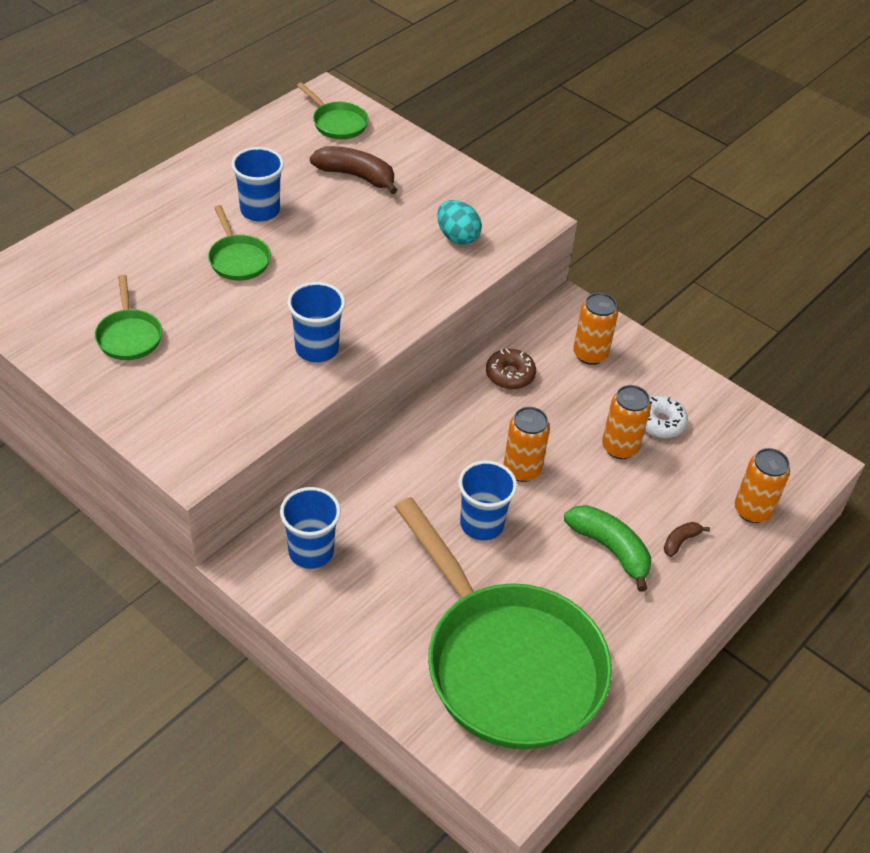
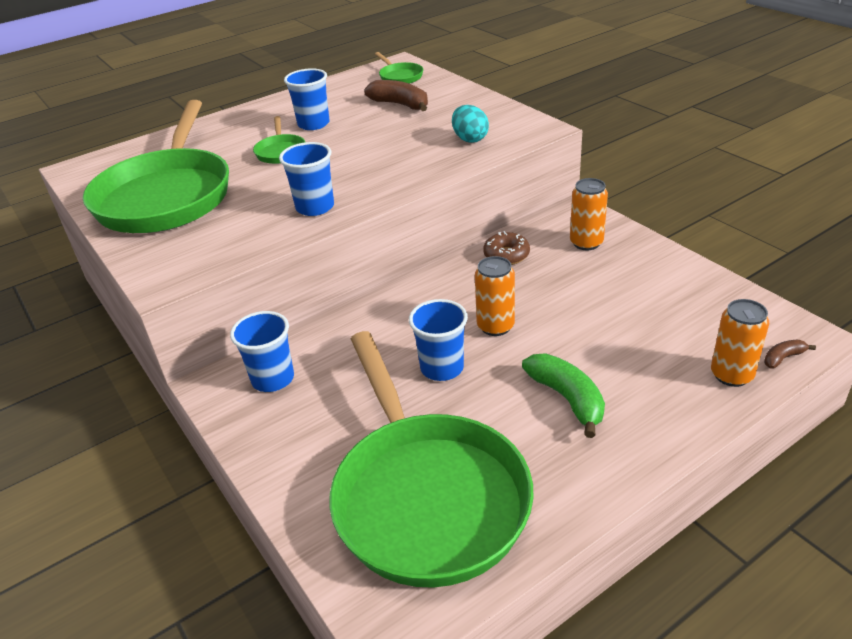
camera: 20 degrees right, 10 degrees down
(129, 336) = (167, 196): green pan -> green pan, size x2.49
(620, 447) = (598, 314): orange can -> none
(660, 423) = (644, 296): white donut -> none
(680, 541) = (646, 397): brown banana -> brown banana (783, 358)

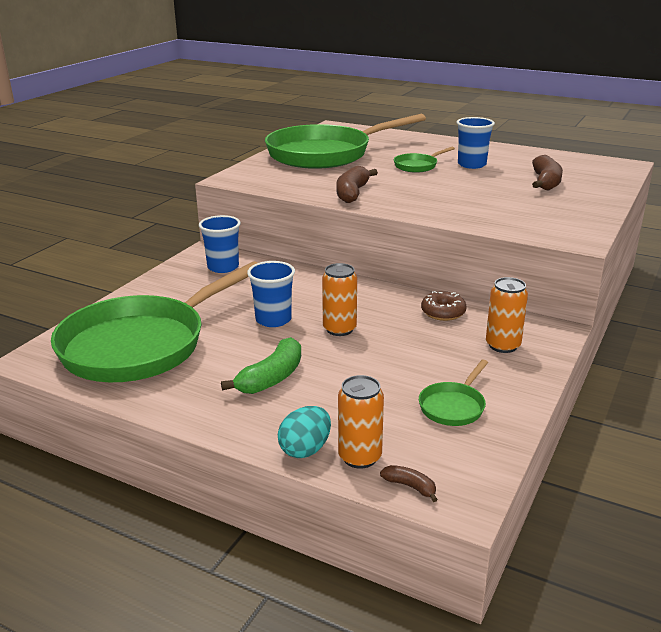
camera: 60 degrees right, 10 degrees down
(315, 207) = (352, 193): blue cup -> brown banana
(400, 77) = (598, 171): green pan -> green pan (453, 406)
(470, 139) = (519, 217): turquoise egg -> turquoise egg (305, 449)

